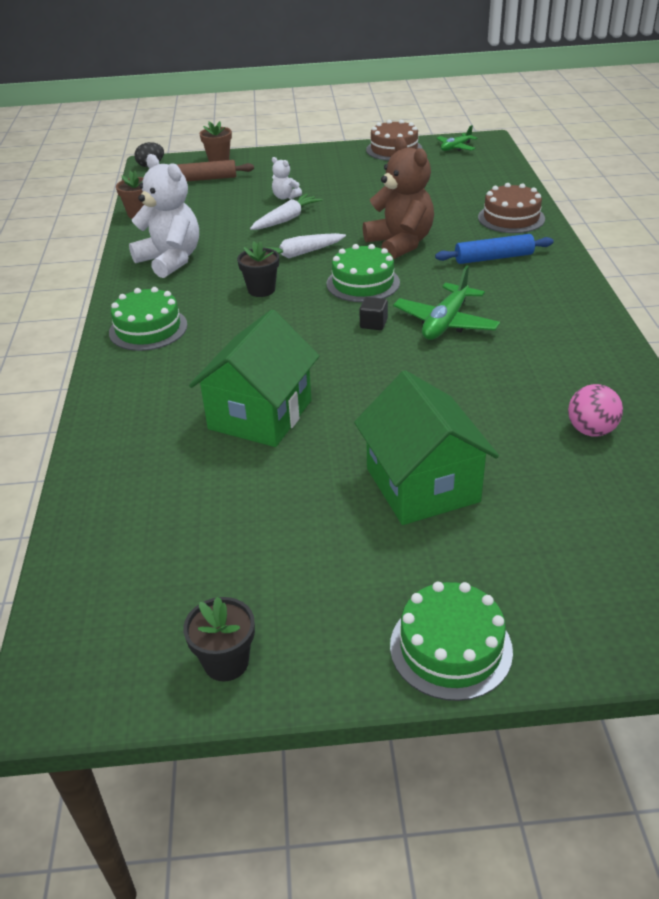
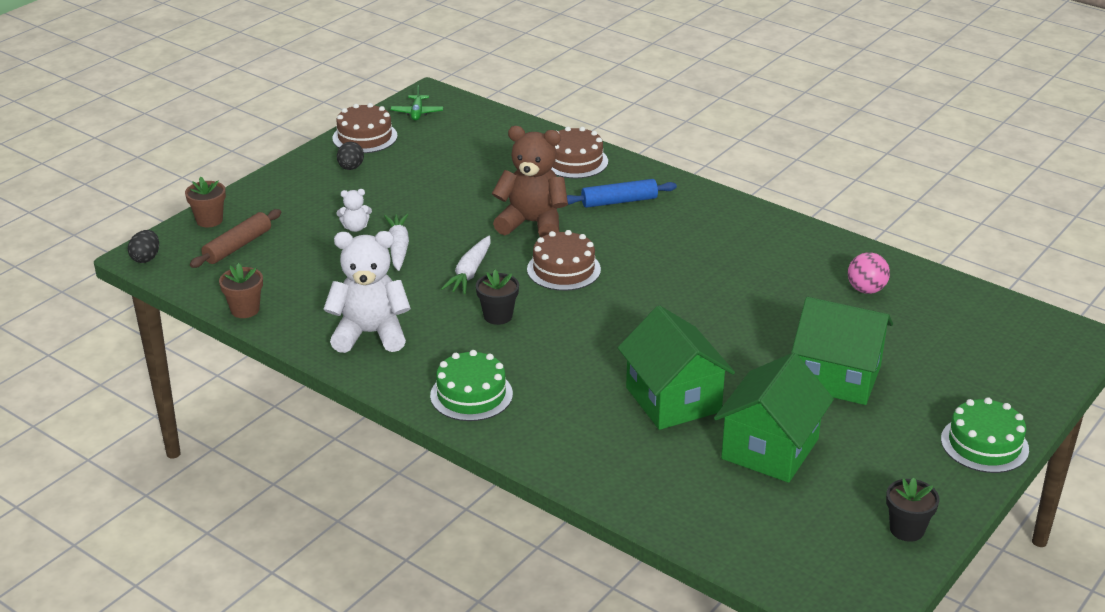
camera: 50 degrees left, 5 degrees down
(255, 502) = (770, 449): none -> green house
(351, 163) = (351, 168): none -> black egg
(363, 283) = (563, 269): green cake -> brown cake
(373, 324) = (628, 295): black cube -> none
(445, 322) = (673, 268): green plane -> none
(493, 258) = (619, 201): blue rolling pin -> blue rolling pin turned 45 degrees clockwise

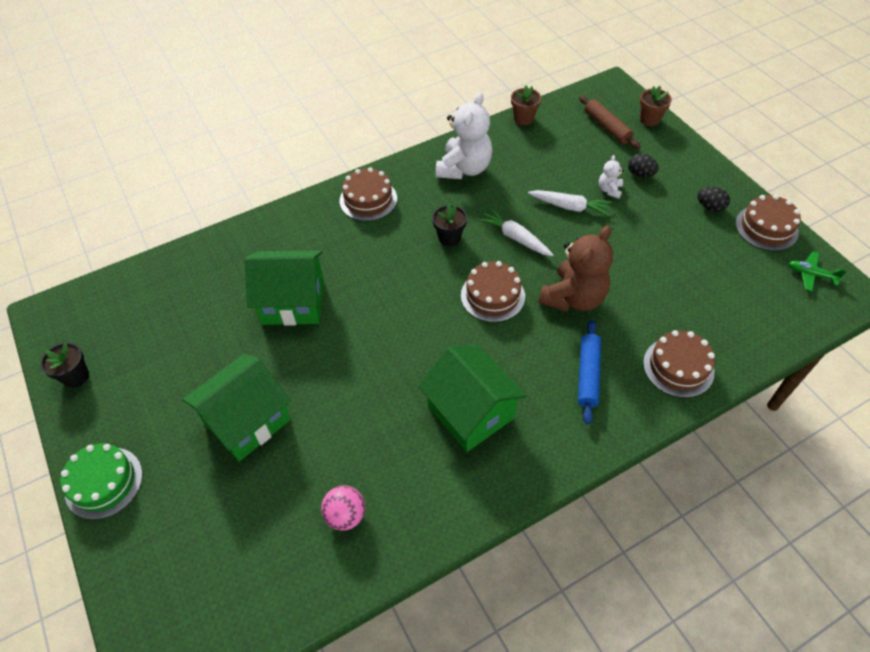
camera: 115 degrees right, 20 degrees up
(146, 258) = (609, 86): black egg -> black egg (640, 174)
(471, 395) = (368, 199): green cake -> brown cake
(770, 449) = (205, 336): green house -> green house (470, 412)

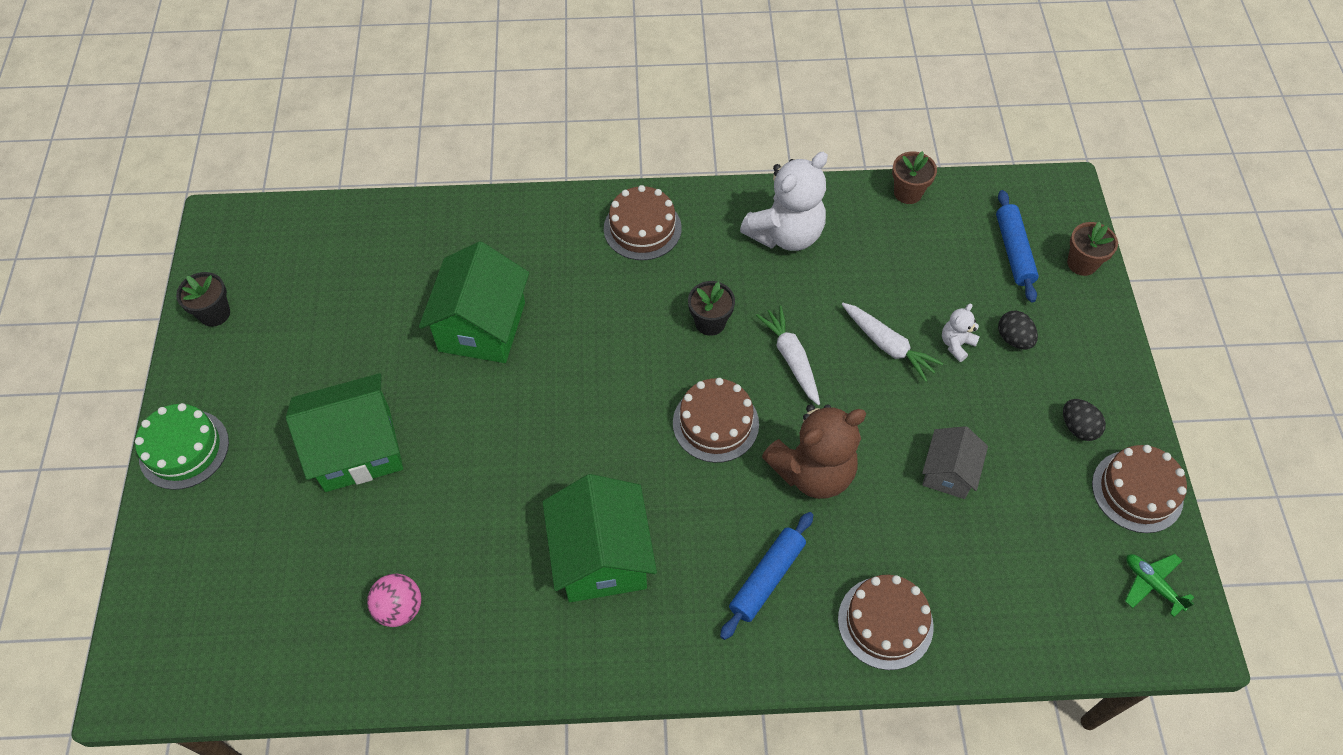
camera: 25 degrees right, 5 degrees up
(293, 302) = (482, 327): green house -> green house turned 75 degrees clockwise
(607, 127) = (1013, 251): brown rolling pin -> blue rolling pin
(655, 263) = (948, 472): none -> grey house

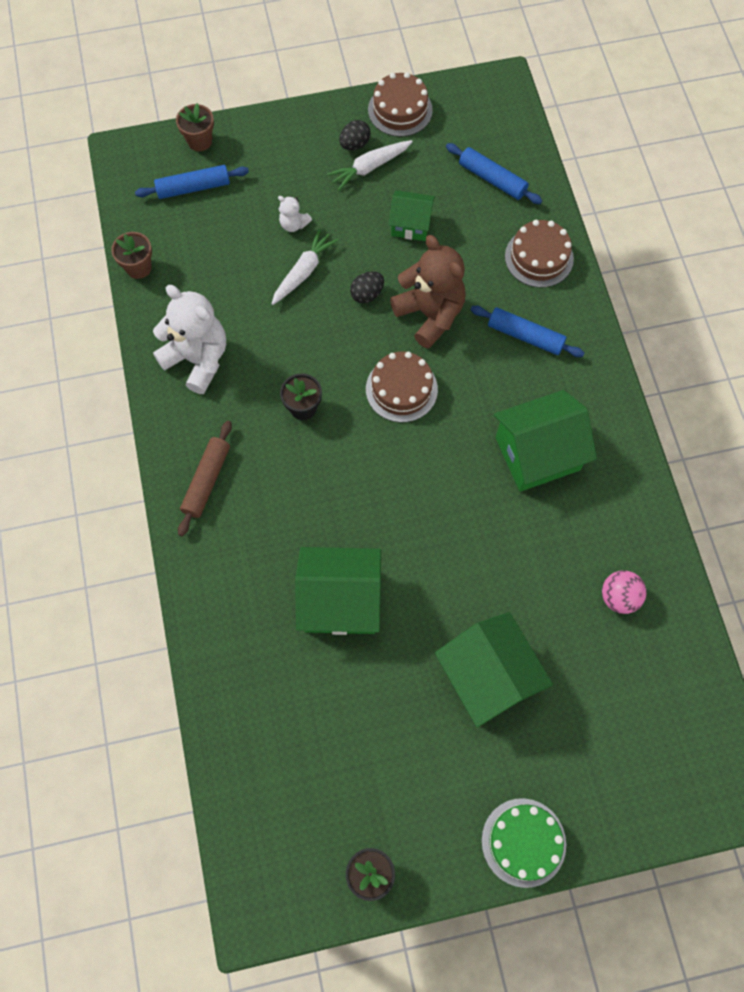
camera: 100 degrees left, 10 degrees up
(642, 228) = (207, 481): brown cake -> brown rolling pin
(791, 359) = (329, 341): white carrot -> white carrot (370, 167)
(948, 472) = (411, 225): grey house -> green house
(1013, 339) = (282, 186): black egg -> black egg (367, 294)
(1018, 588) = (492, 179): none -> blue rolling pin
(1152, 584) = (470, 103): green plane -> none

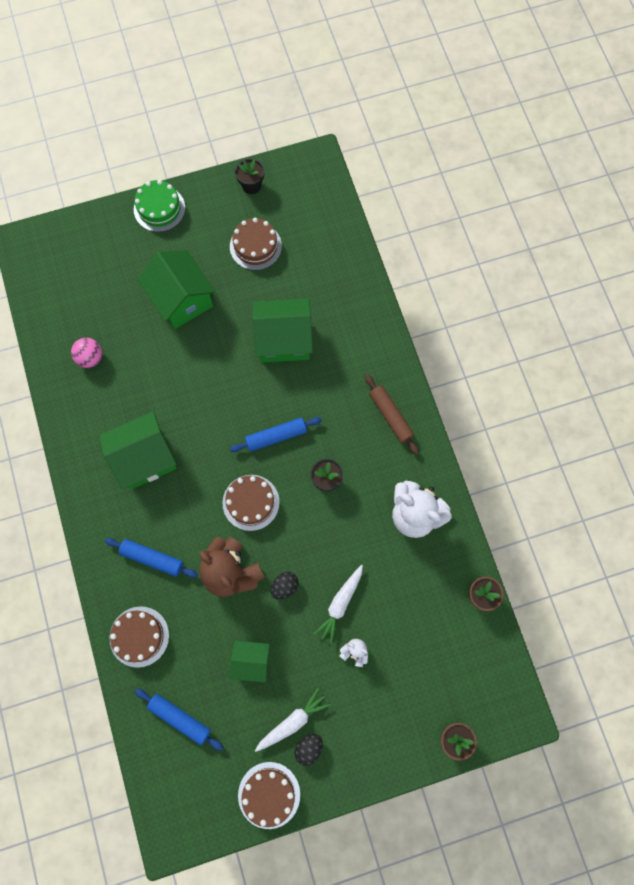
camera: 175 degrees right, 5 degrees up
(193, 188) = (449, 684): blue rolling pin -> blue rolling pin (276, 436)
(207, 481) = (390, 416): brown rolling pin -> brown rolling pin turned 45 degrees counterclockwise
(371, 758) = (255, 246): none -> brown cake

